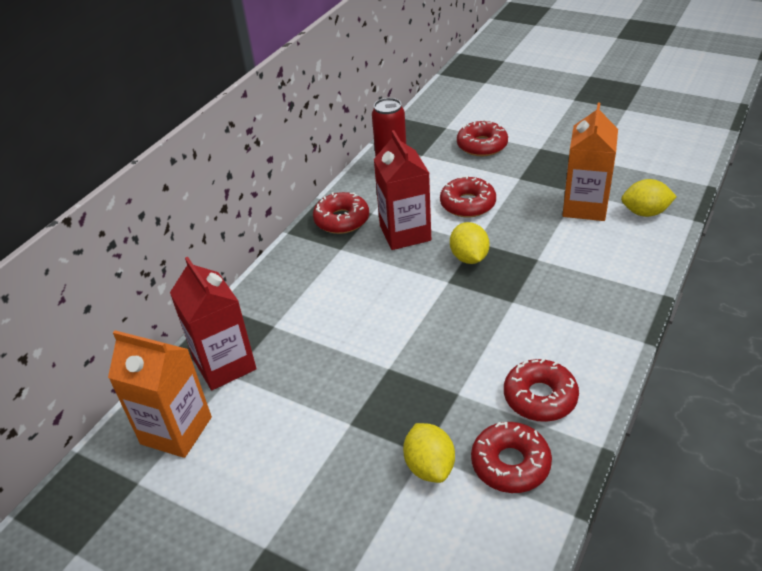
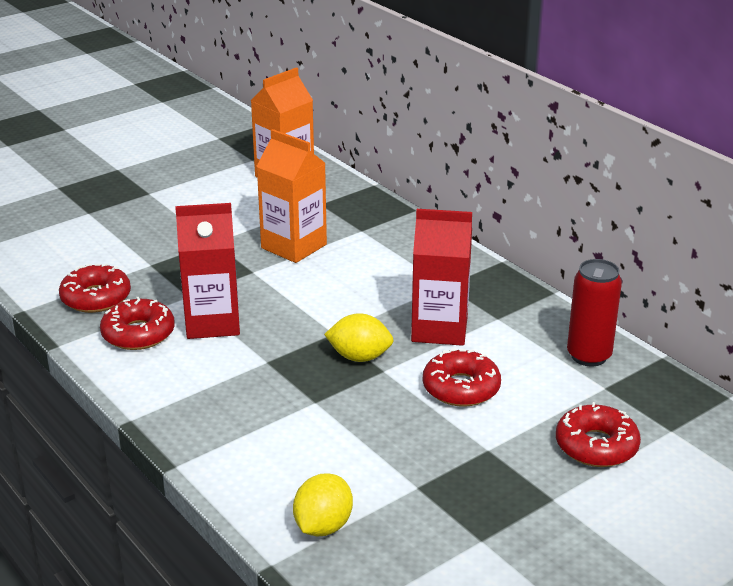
camera: 110 degrees right, 10 degrees down
(225, 365) = (335, 202): red carton -> red carton (212, 323)
(342, 220) = (498, 296): red donut -> none
(429, 466) = (136, 264): yellow lemon -> none
(585, 207) = (379, 479): orange carton -> orange carton (294, 246)

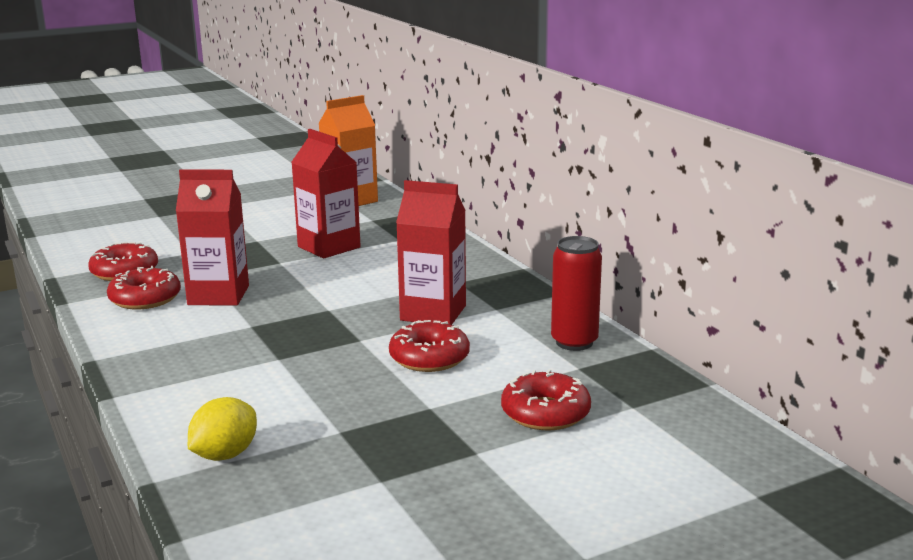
camera: 10 degrees right, 10 degrees down
(294, 246) = (329, 247): orange carton -> red carton
(359, 357) = (342, 328): yellow lemon -> none

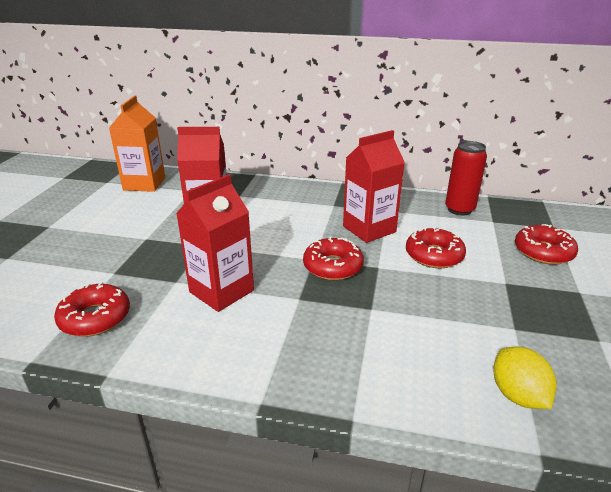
camera: 50 degrees left, 10 degrees up
(145, 299) = (171, 328): red donut -> red donut (333, 266)

